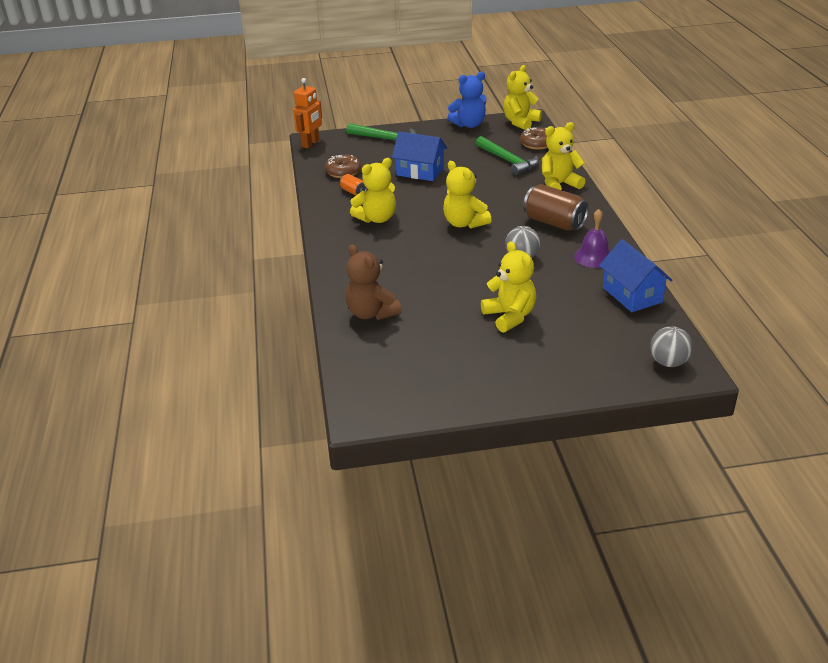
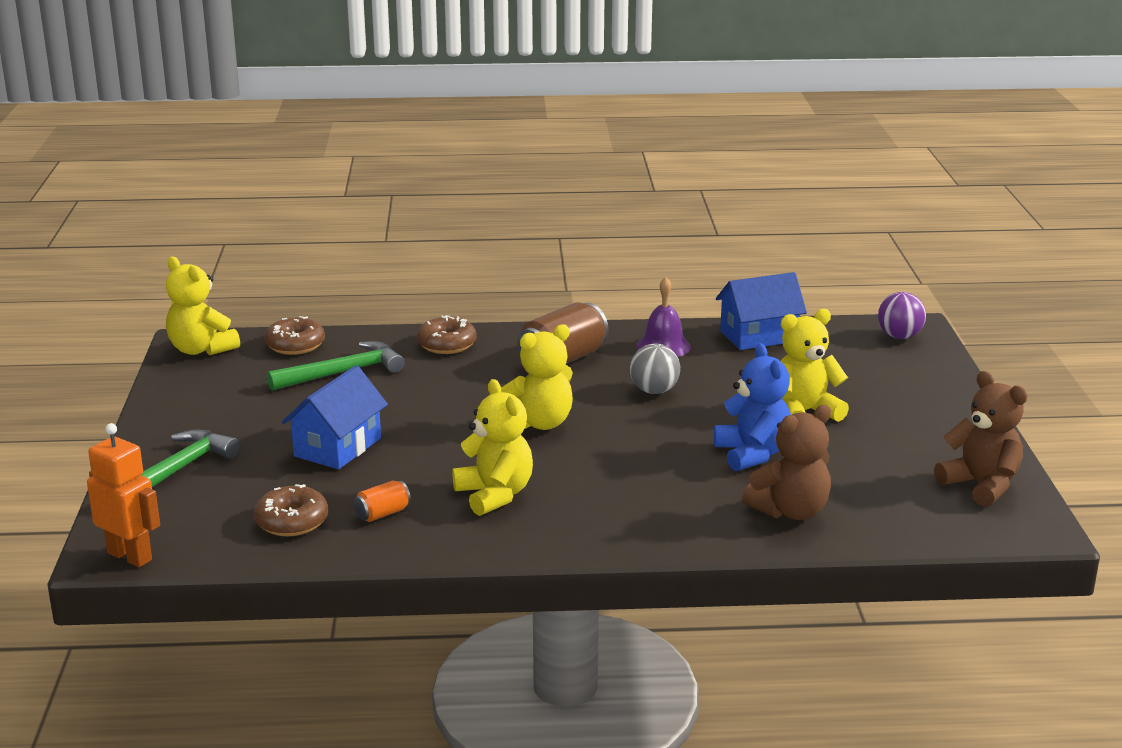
camera: 85 degrees left, 10 degrees down
(418, 393) = (981, 485): none -> brown teddy bear
(469, 125) = (174, 391): blue teddy bear -> blue teddy bear (752, 454)
(559, 184) = (447, 345): yellow teddy bear -> brown donut
(668, 362) = (899, 336): grey ball -> purple ball

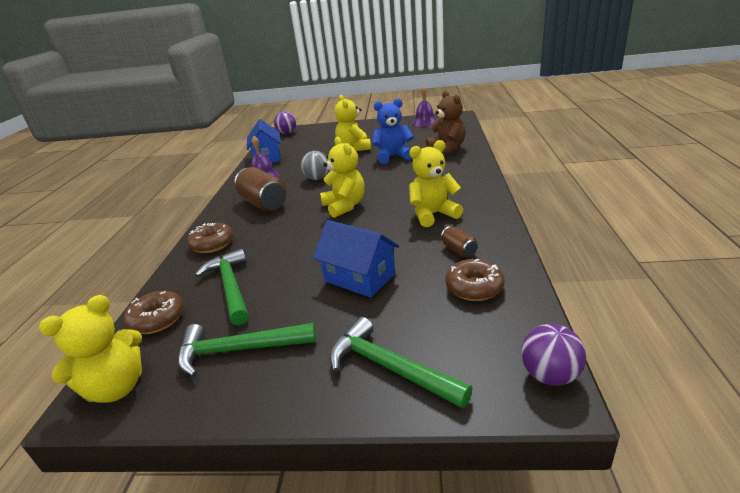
camera: 80 degrees left, 5 degrees up
(130, 556) = (549, 375): orange robot -> purple ball
(231, 394) = (239, 350): none -> green hammer
(382, 514) = (459, 250): orange can -> brown can
(981, 485) = (424, 122): brown teddy bear -> purple bell

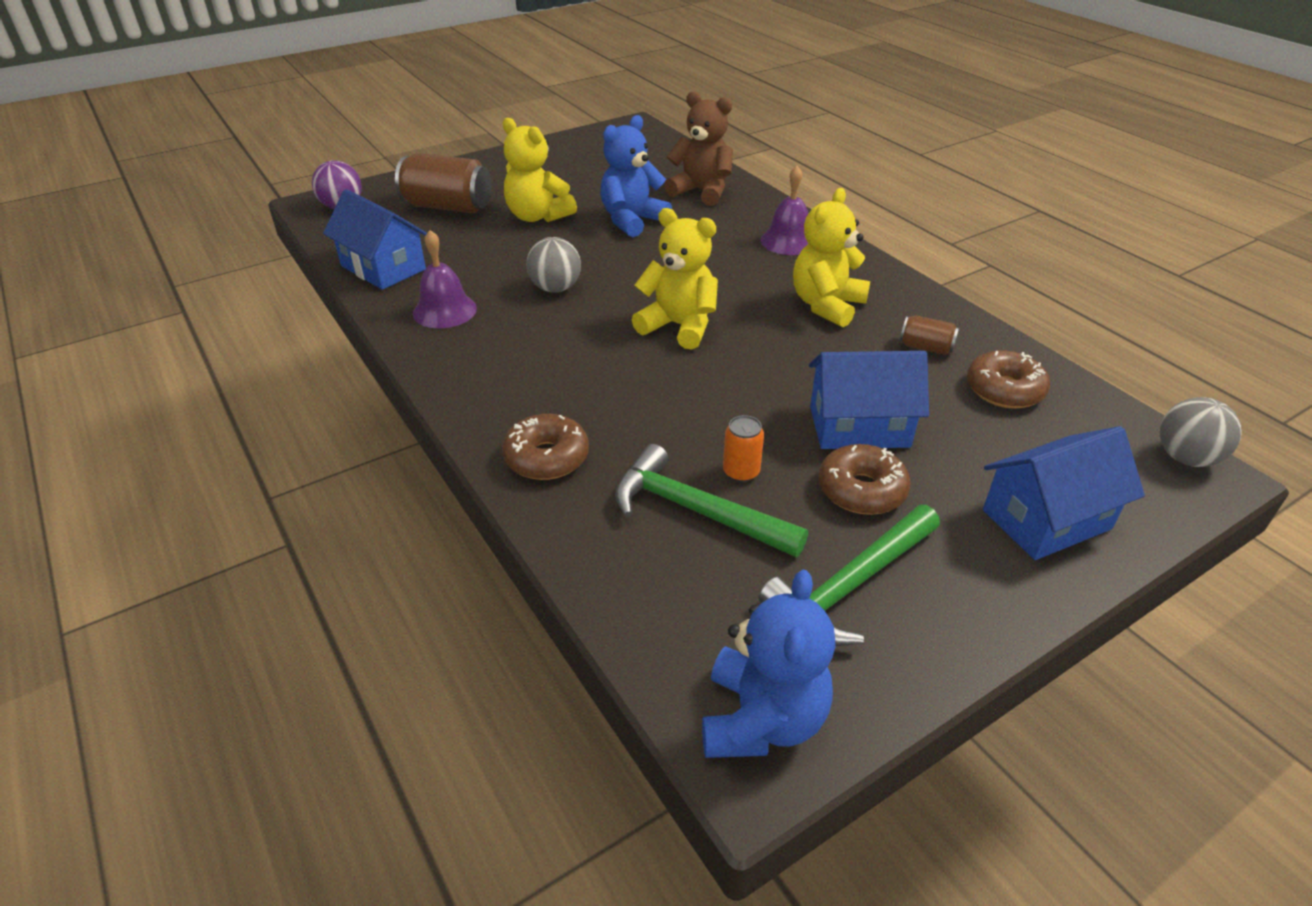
camera: 40 degrees left, 10 degrees up
(116, 387) = (762, 720): yellow teddy bear -> blue teddy bear
(157, 319) = (657, 606): brown donut -> brown donut (861, 490)
(263, 203) = (526, 359): brown can -> brown can (448, 207)
(273, 278) = (741, 472): none -> orange can
(389, 367) = (1046, 519): green hammer -> blue house
(424, 122) = (595, 145): purple bell -> purple bell (788, 241)
(549, 375) = (1185, 458): purple ball -> grey ball

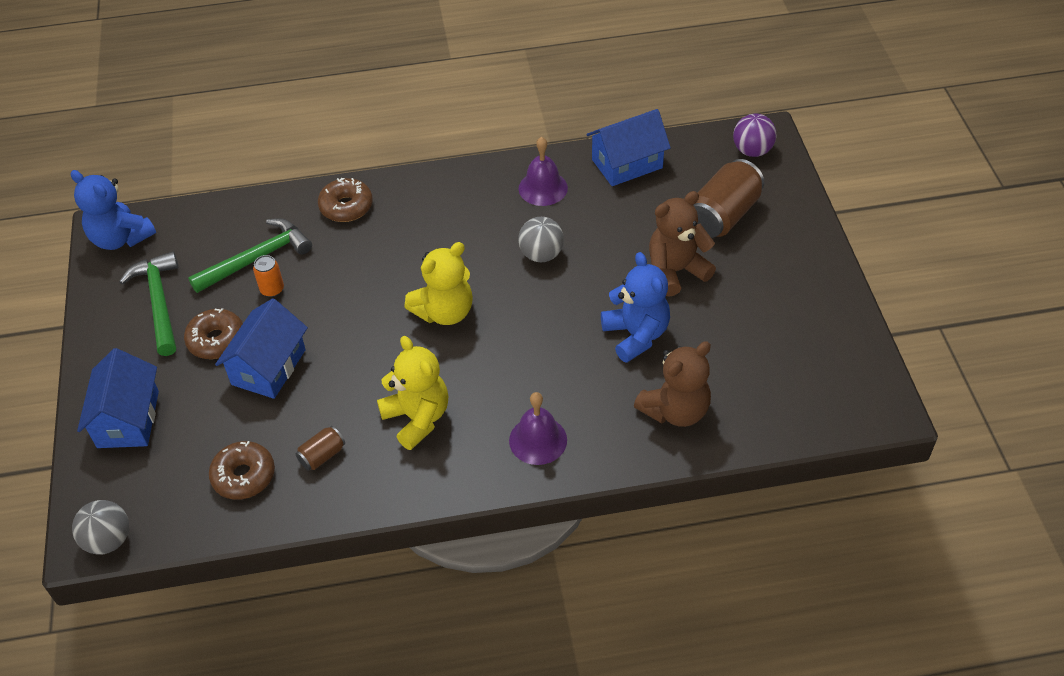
camera: 115 degrees right, 10 degrees up
(538, 216) = (676, 271): yellow teddy bear -> brown teddy bear

